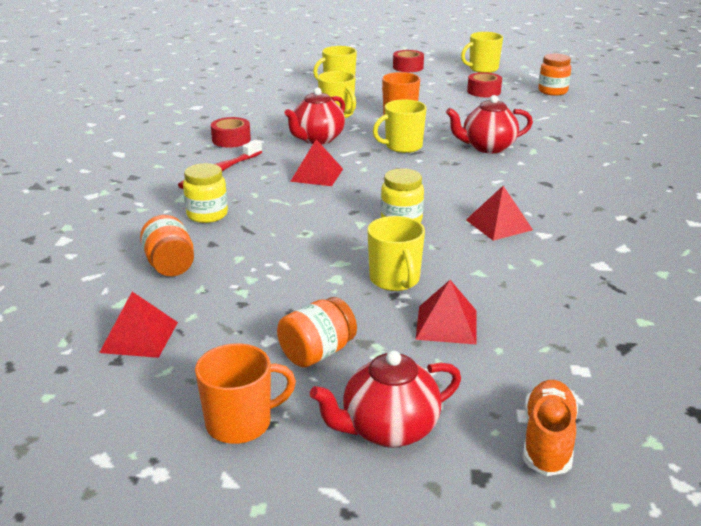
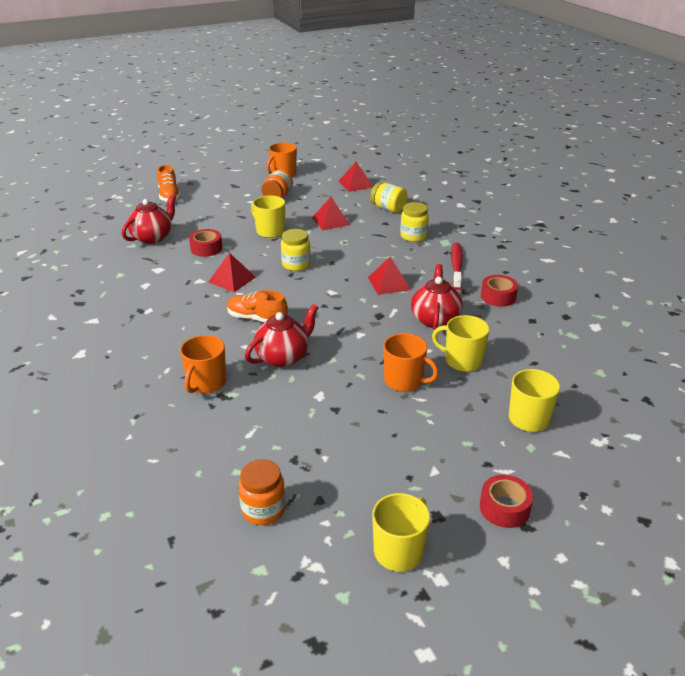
camera: 150 degrees right, 5 degrees up
(170, 265) = (388, 208): orange jar -> yellow jar
(388, 430) = (229, 185): red teapot -> red teapot (152, 237)
(402, 146) = (357, 334): yellow mug -> none
(446, 324) = (229, 220): red pyramid -> red pyramid (331, 221)
(484, 91) = (352, 471): red tape -> red tape (206, 248)
(493, 179) = (257, 318): none -> orange shoe
(570, 147) = (206, 383): none -> orange mug

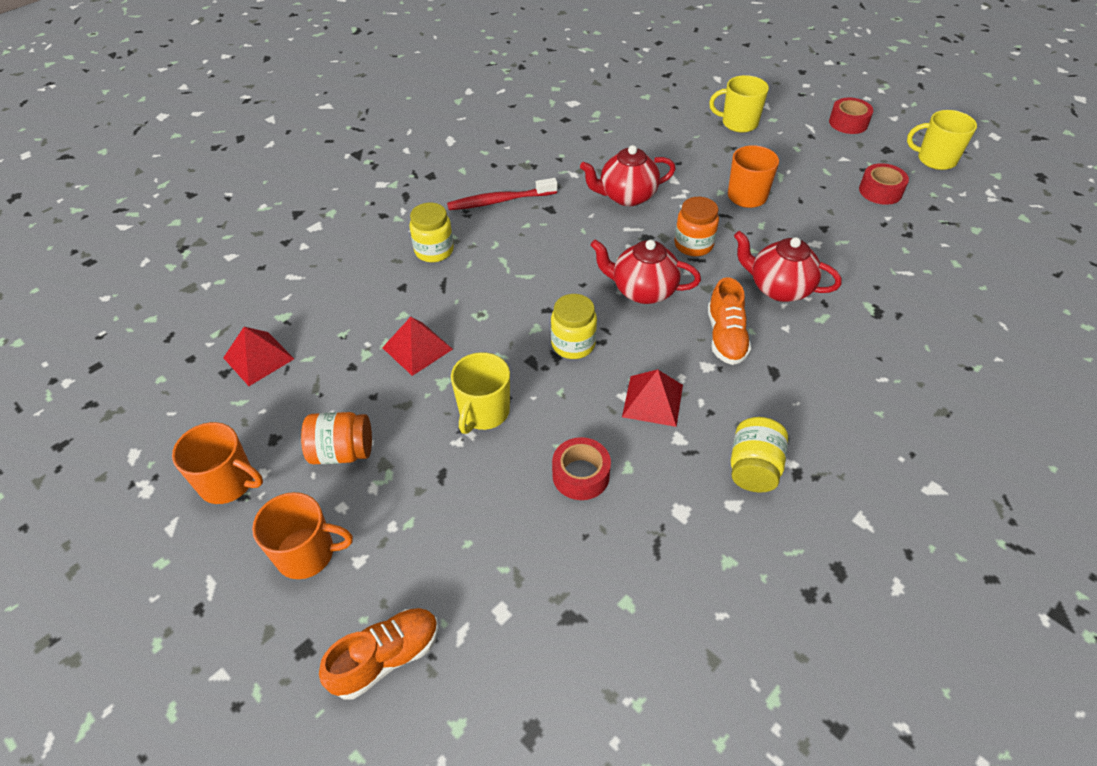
camera: 110 degrees left, 15 degrees up
(152, 237) = (581, 583): red teapot -> red teapot (642, 291)
(206, 383) = (872, 333): orange mug -> orange mug (307, 554)
(263, 510) = (975, 234): orange jar -> orange jar (693, 245)
(388, 208) = (350, 295): yellow jar -> yellow jar (753, 468)
(389, 283) = (571, 245): red pyramid -> none
(462, 361) = (687, 167): yellow mug -> none
(498, 297) = (553, 162): red tape -> red tape (880, 191)

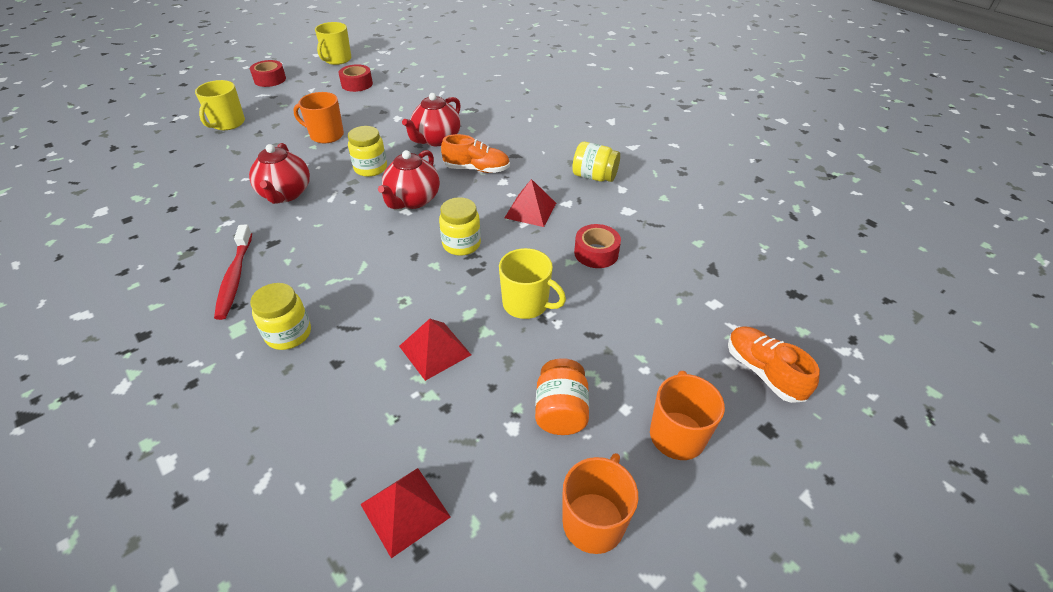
camera: 85 degrees left, 5 degrees down
(693, 245) = (370, 168): orange jar -> yellow jar

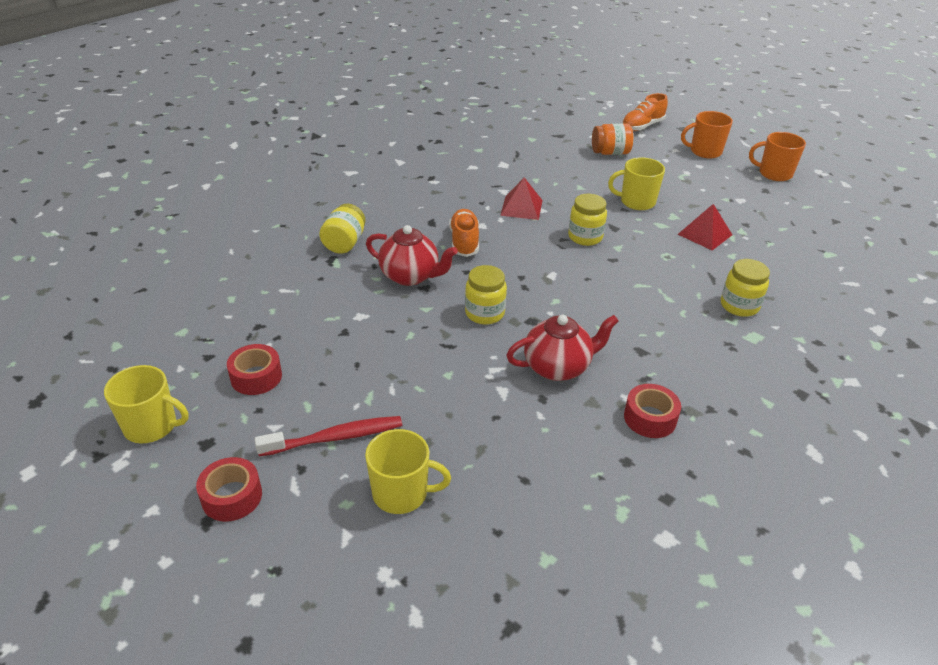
camera: 100 degrees left, 5 degrees down
(235, 277) = (701, 360): red toothbrush -> red toothbrush (335, 438)
(326, 135) = (417, 369): orange mug -> none
(405, 510) = (819, 228): red pyramid -> none
(412, 200) = (533, 273): red teapot -> none
(526, 304) = (636, 202): yellow mug -> yellow mug turned 105 degrees counterclockwise
(560, 411) = (717, 185): orange jar -> orange jar (610, 153)
(594, 177) = (457, 179): yellow jar -> yellow jar (344, 243)
(596, 253) = (564, 176): red tape -> red tape (650, 418)

